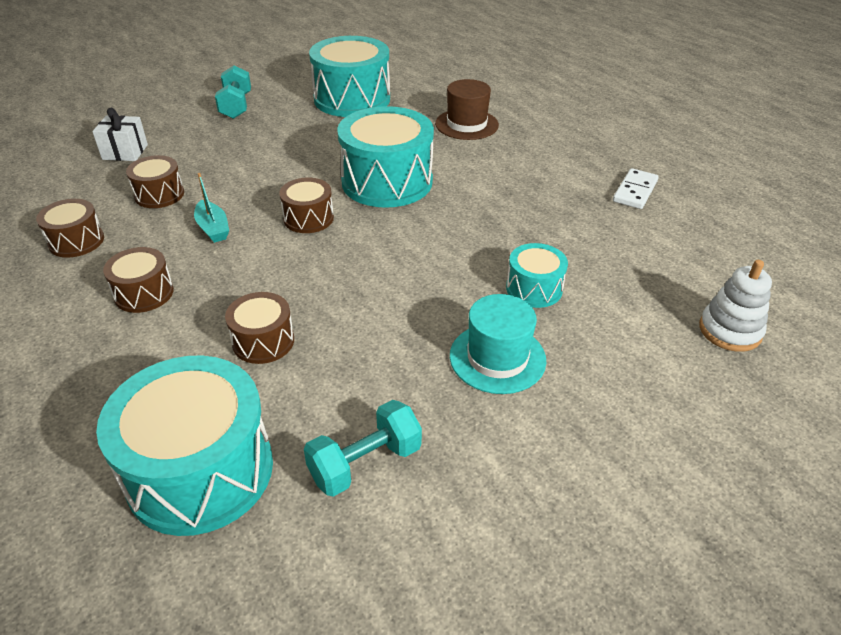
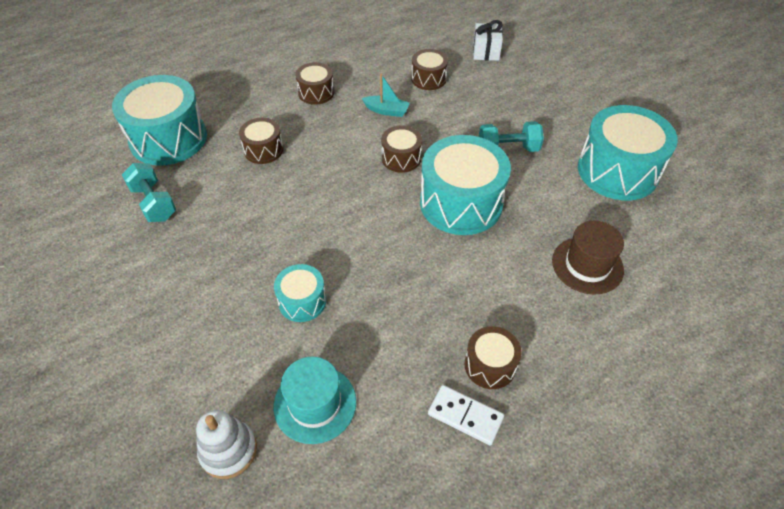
camera: 90 degrees right, 10 degrees up
(76, 241) = (371, 55): brown drum -> brown drum (490, 365)
(213, 228) = (386, 111): turquoise boat -> turquoise boat turned 135 degrees counterclockwise
(236, 106) = (577, 96): turquoise dumbbell -> turquoise dumbbell (508, 149)
(497, 358) = (226, 271): turquoise hat -> turquoise hat (315, 403)

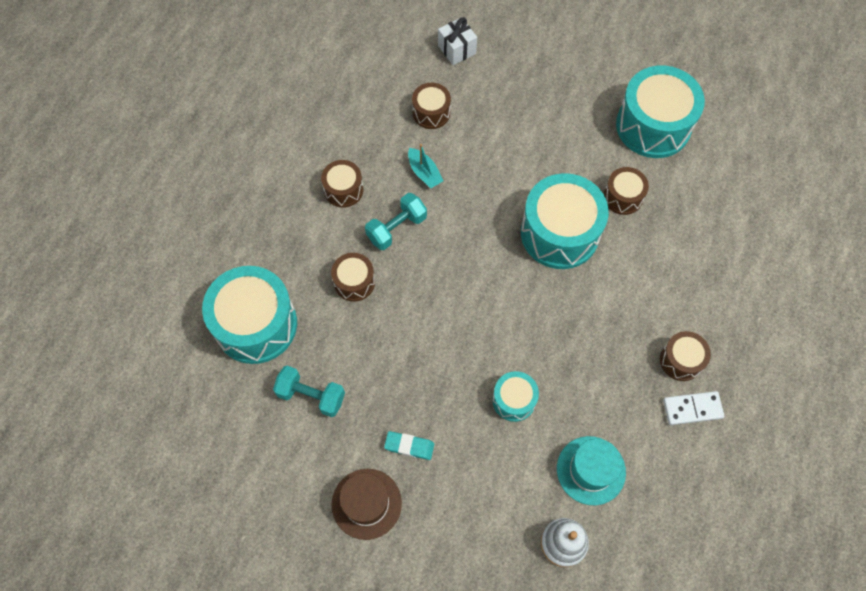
camera: 35 degrees left, 15 degrees up
(184, 282) = (409, 446): none -> turquoise eraser
(386, 111) = (424, 173): turquoise boat -> turquoise boat turned 75 degrees clockwise
(401, 158) = (478, 217): brown drum -> brown drum (623, 197)
(508, 149) = (556, 154): turquoise dumbbell -> turquoise dumbbell (396, 228)
(587, 265) = (688, 232): brown hat -> brown hat (366, 503)

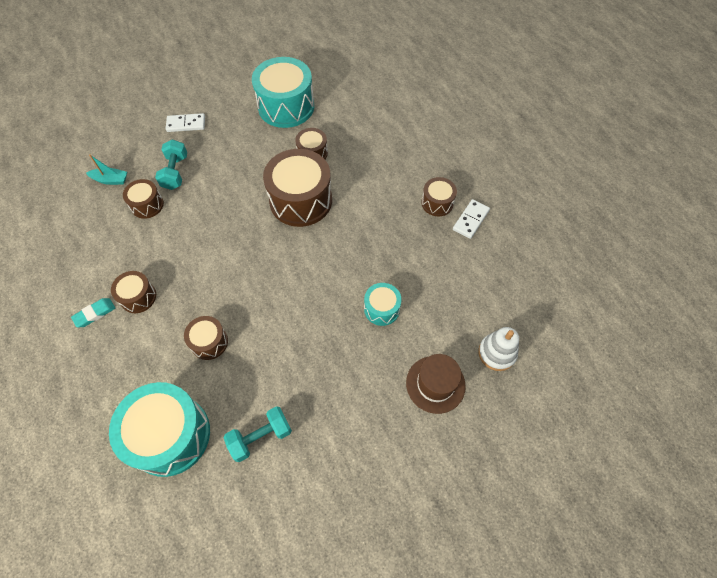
camera: 50 degrees left, 5 degrees down
(366, 503) = (371, 460): brown hat -> brown hat (435, 384)
(396, 228) = (200, 286): turquoise dumbbell -> turquoise dumbbell (175, 172)
(409, 446) = (355, 398): turquoise eraser -> turquoise eraser (95, 314)
(424, 173) = (182, 240): turquoise boat -> turquoise boat (110, 180)
(456, 49) = (123, 159): white gift -> none
(543, 62) = (186, 124): none -> white domino
(559, 233) = (301, 200): turquoise drum -> brown drum
(591, 470) = (463, 301): turquoise hat -> none

